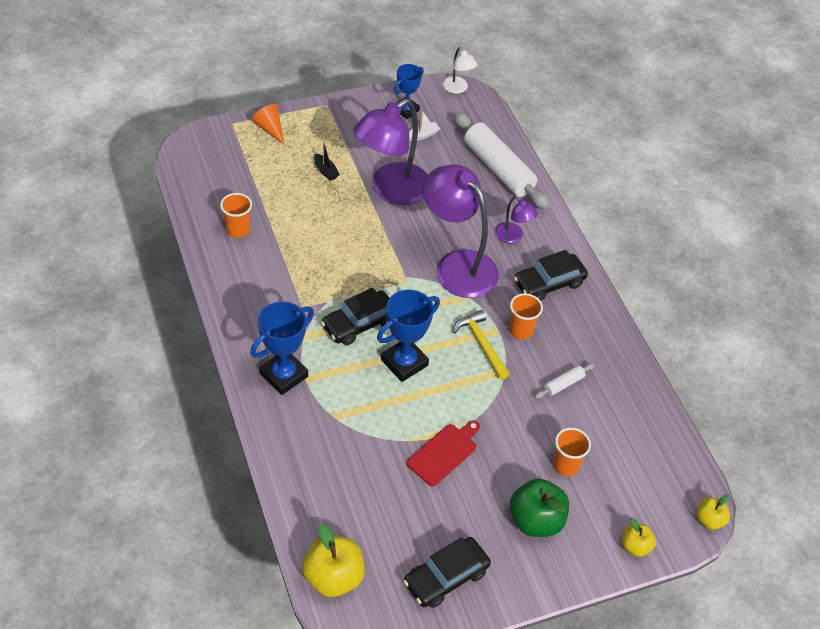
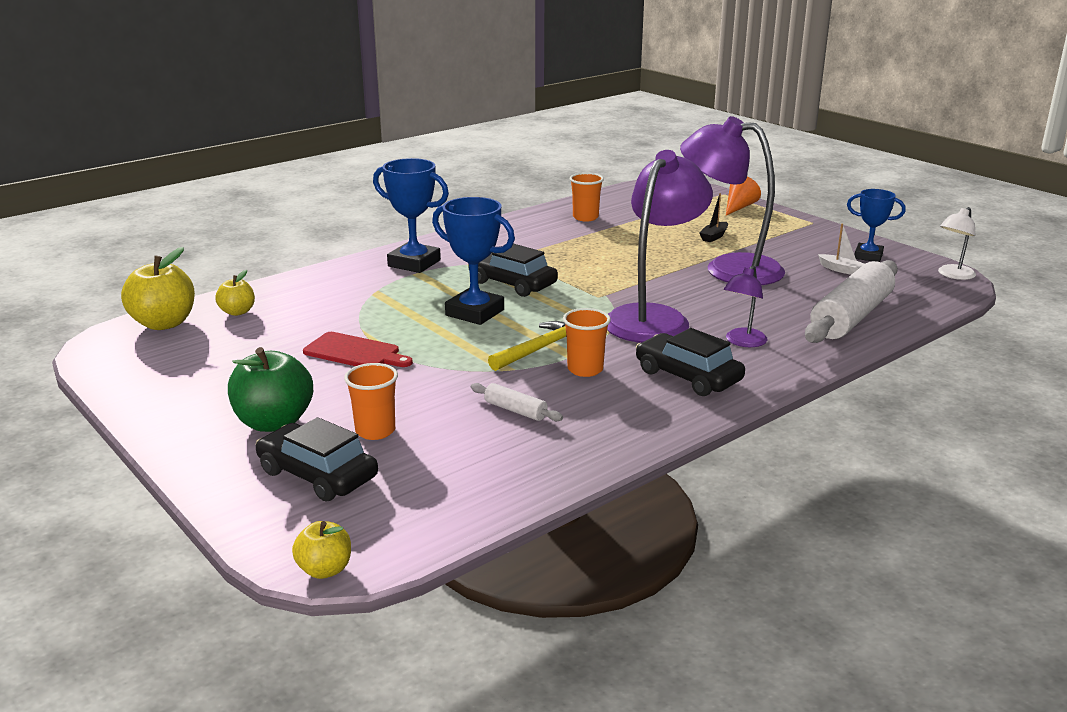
camera: 75 degrees right, 25 degrees down
(446, 577) = (174, 379): black car -> black car (317, 474)
(635, 546) = (252, 505): yellow apple -> yellow apple (237, 312)

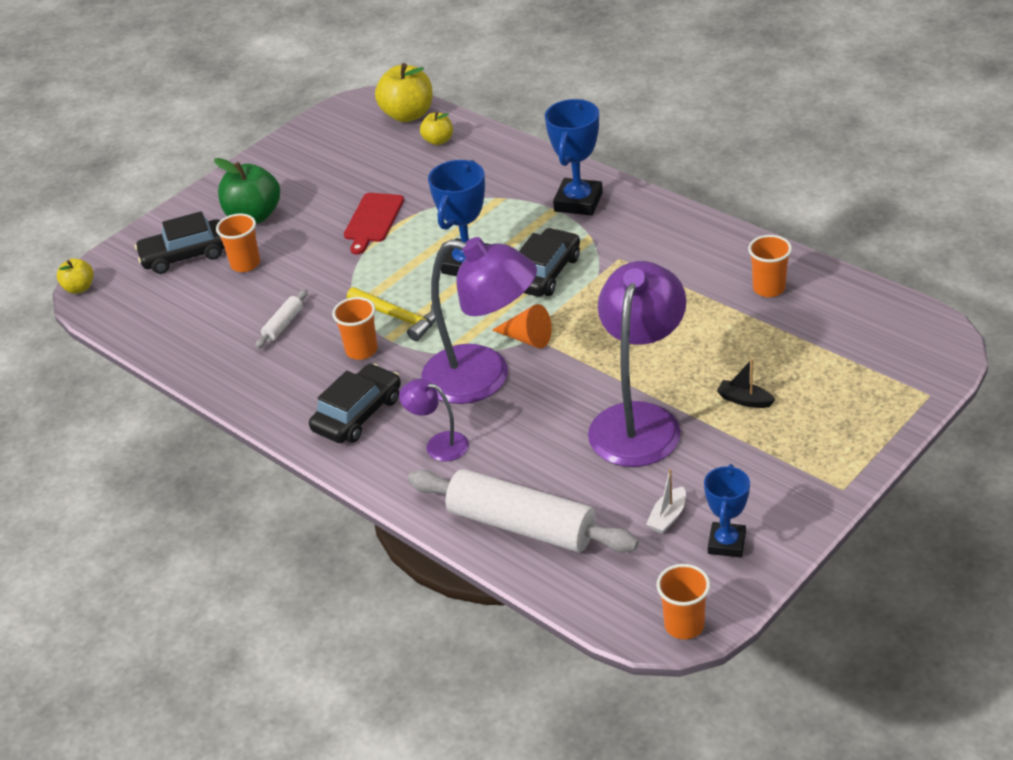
camera: 85 degrees right, 15 degrees up
(317, 474) = (185, 255): black car -> black car turned 135 degrees counterclockwise
(739, 207) = (875, 414): orange cone -> orange cone (527, 338)
(953, 275) = (684, 625): white lamp -> orange cup

